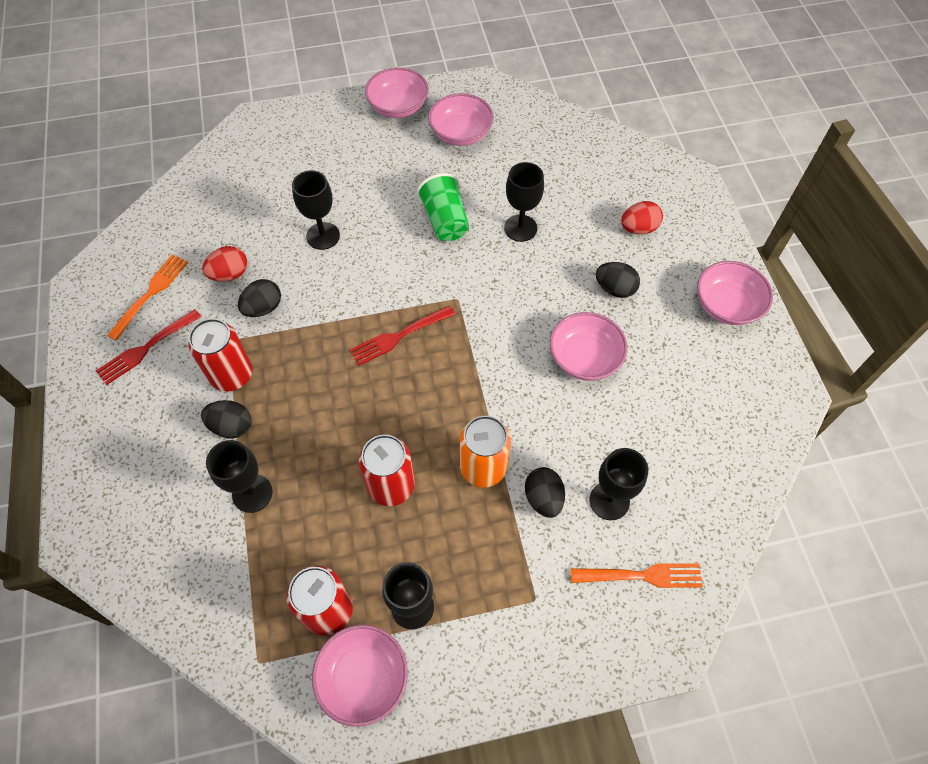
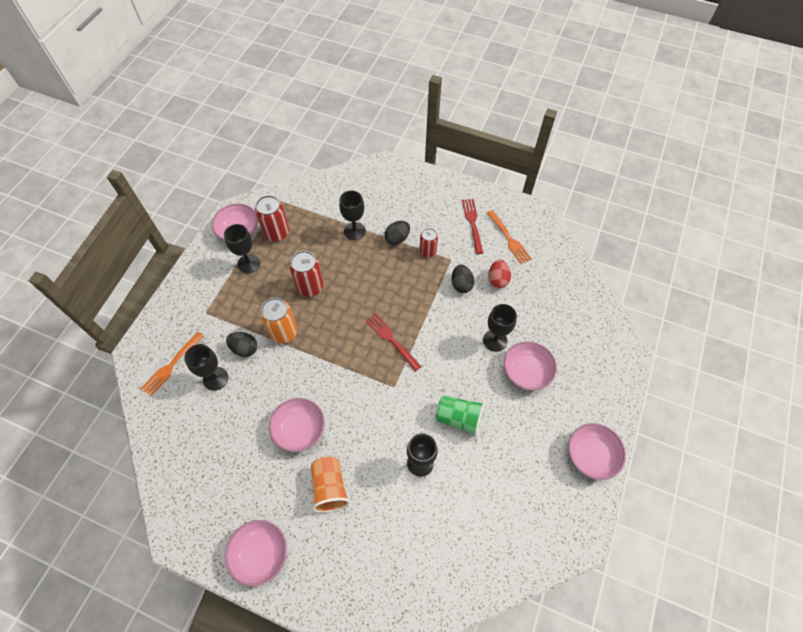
camera: 125 degrees right, 0 degrees up
(232, 375) = (428, 251): red can -> red can, size x0.64
(400, 336) = (392, 340): red fork -> red fork turned 45 degrees counterclockwise
(461, 133) = (535, 483): pink bowl -> pink bowl (526, 372)
(615, 289) = (329, 487): black egg -> orange cup
(638, 228) = (362, 546): red egg -> none

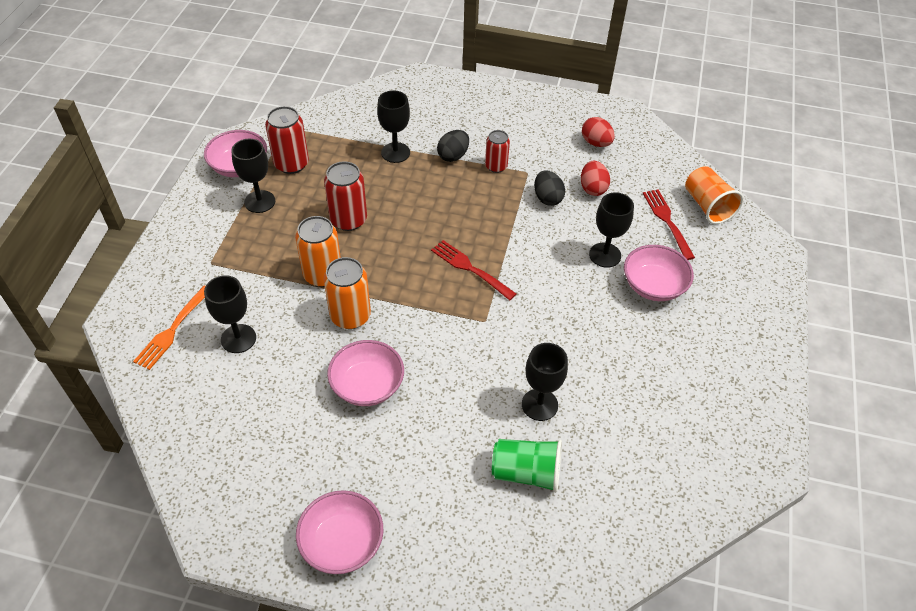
camera: 10 degrees left, 10 degrees down
(244, 348) = (272, 299): black egg -> none
(297, 370) = (350, 316): none -> orange can
(329, 487) = (423, 449): orange cup -> orange cup (707, 206)
(459, 418) = (579, 347): green cup -> green cup (526, 473)
(473, 224) = (547, 131): red fork -> red fork (667, 222)
(508, 238) = (596, 143): orange fork -> red egg
(591, 455) = (758, 369): pink bowl -> none

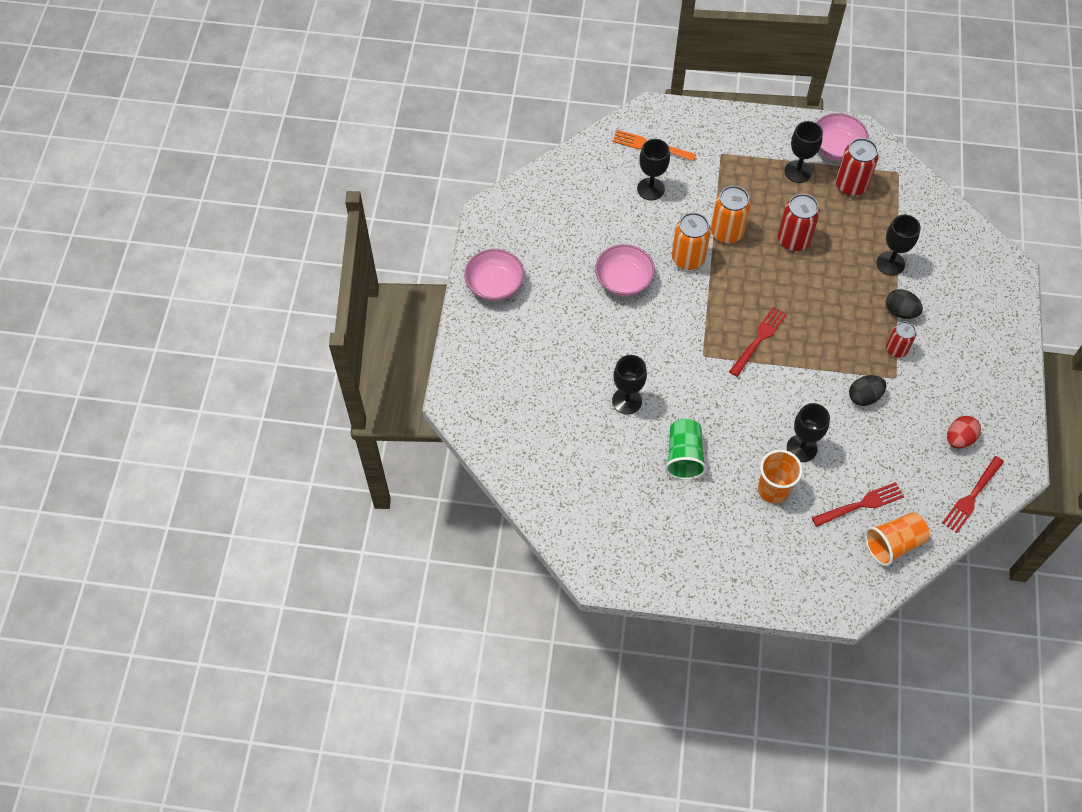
camera: 85 degrees right, 10 degrees up
(526, 473) = (564, 395): green cup -> green cup (684, 456)
(592, 188) = (889, 436): red egg -> none
(653, 286) = (773, 489): pink bowl -> orange cup
(654, 146) = (972, 496): none -> red fork

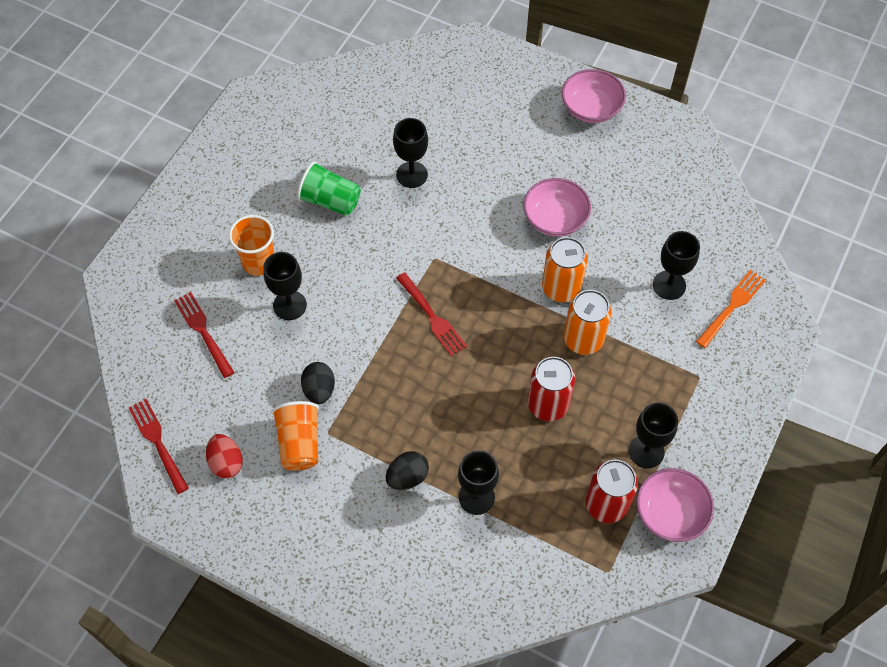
camera: 110 degrees right, 0 degrees up
(860, 505) = (204, 332): red fork -> red fork turned 150 degrees clockwise
(893, 544) = (149, 344): orange cup -> orange cup (299, 443)
(896, 349) = (361, 449): red can -> none

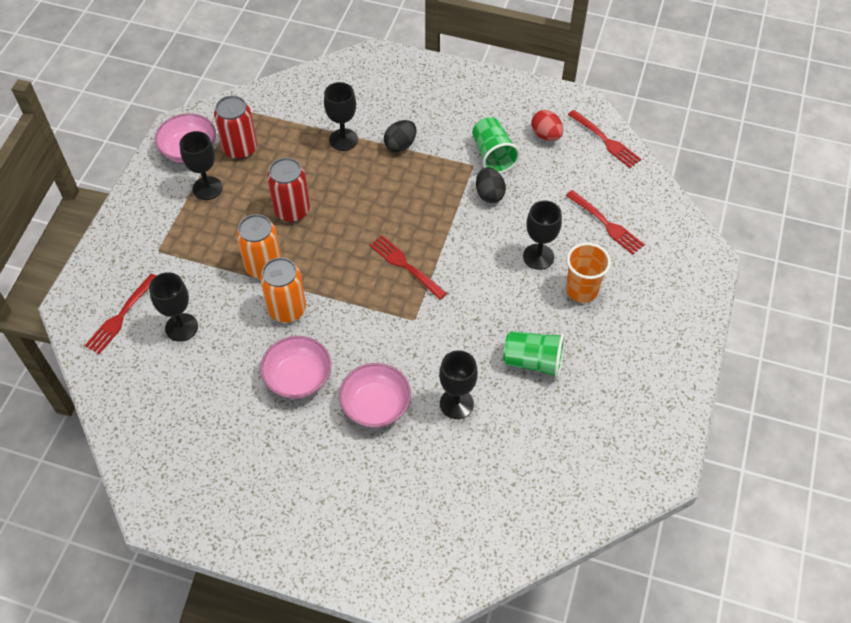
camera: 170 degrees right, 5 degrees down
(299, 443) = (493, 155): orange cup -> green cup
(591, 108) = (265, 521): pink bowl -> pink bowl (376, 405)
(732, 307) = (121, 315): orange fork -> red fork

